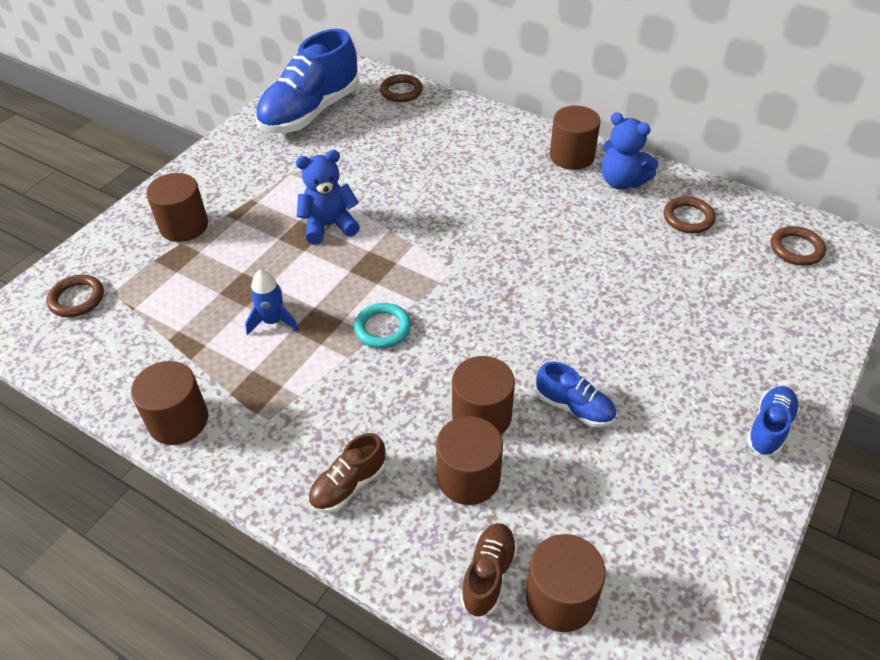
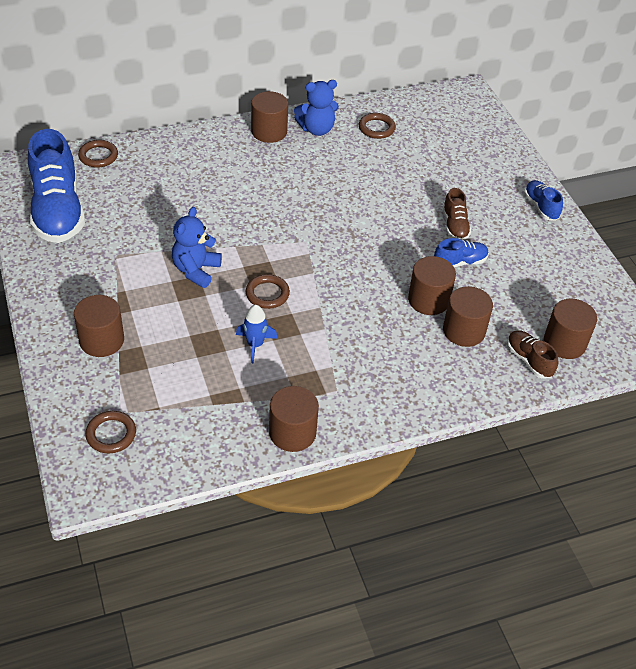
camera: 55 degrees left, 0 degrees up
(348, 485) = (421, 381): brown shoe -> brown shoe (455, 226)
(382, 328) = (318, 300): turquoise ring -> none
(796, 249) = (443, 111): brown ring -> brown ring (267, 294)

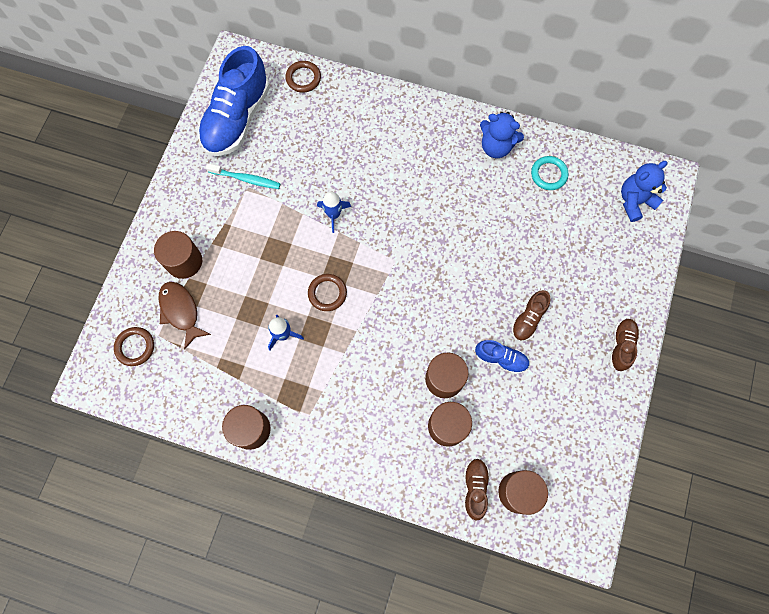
camera: 40 degrees right, 25 degrees up
(108, 250) = (246, 179): none -> turquoise toothbrush
(134, 380) = (181, 311): none -> brown fish
(196, 270) = (293, 237): blue teddy bear -> blue teddy bear (634, 201)
(219, 236) = (333, 214): none -> blue rocket
(269, 131) = (454, 127): brown cylinder -> none
(376, 128) = (548, 174): brown ring -> turquoise ring
(540, 207) = (621, 346): blue shoe -> brown shoe

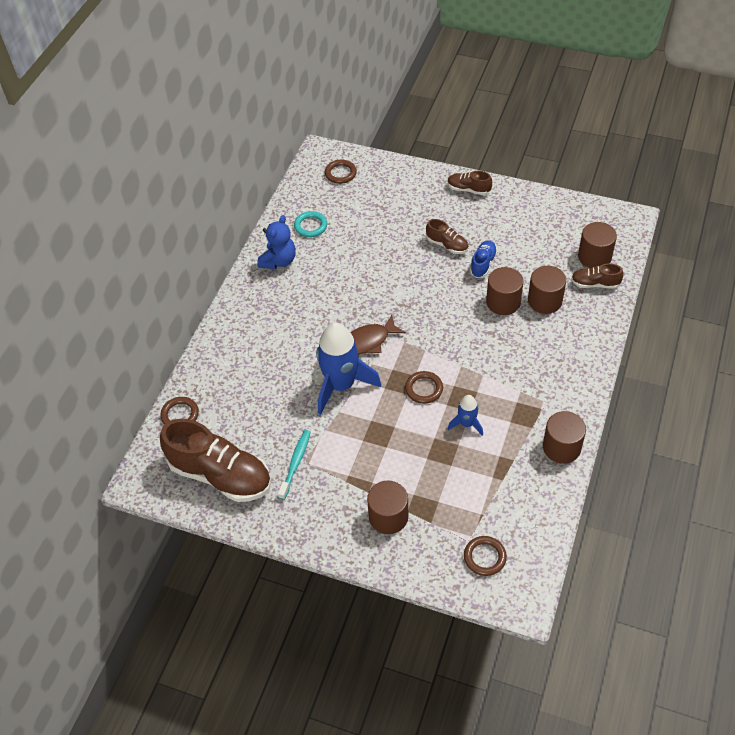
camera: 85 degrees left, 20 degrees down
(181, 311) = (444, 516): brown fish -> brown fish (368, 341)
(237, 118) = (220, 475): blue shoe -> brown shoe
(333, 214) = (341, 385): blue rocket -> blue rocket, size x2.04
(634, 201) = (340, 173): blue teddy bear -> brown ring

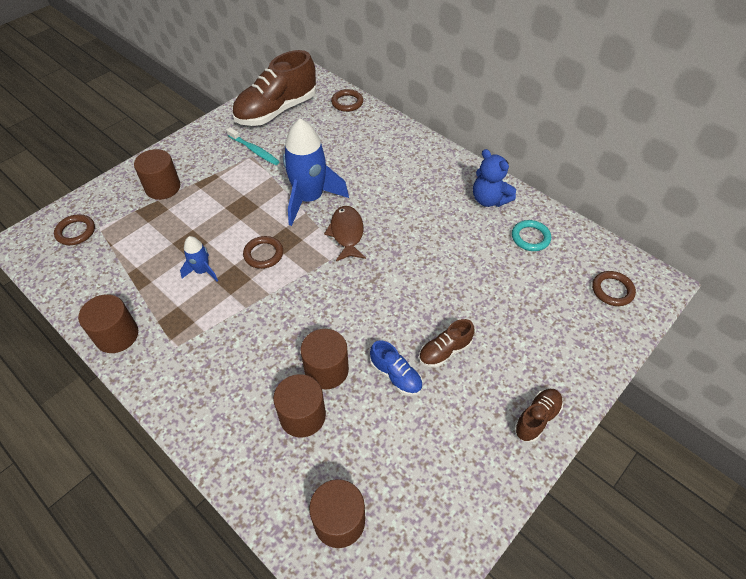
camera: 110 degrees right, 0 degrees up
(595, 284) = (293, 492): brown shoe -> none

